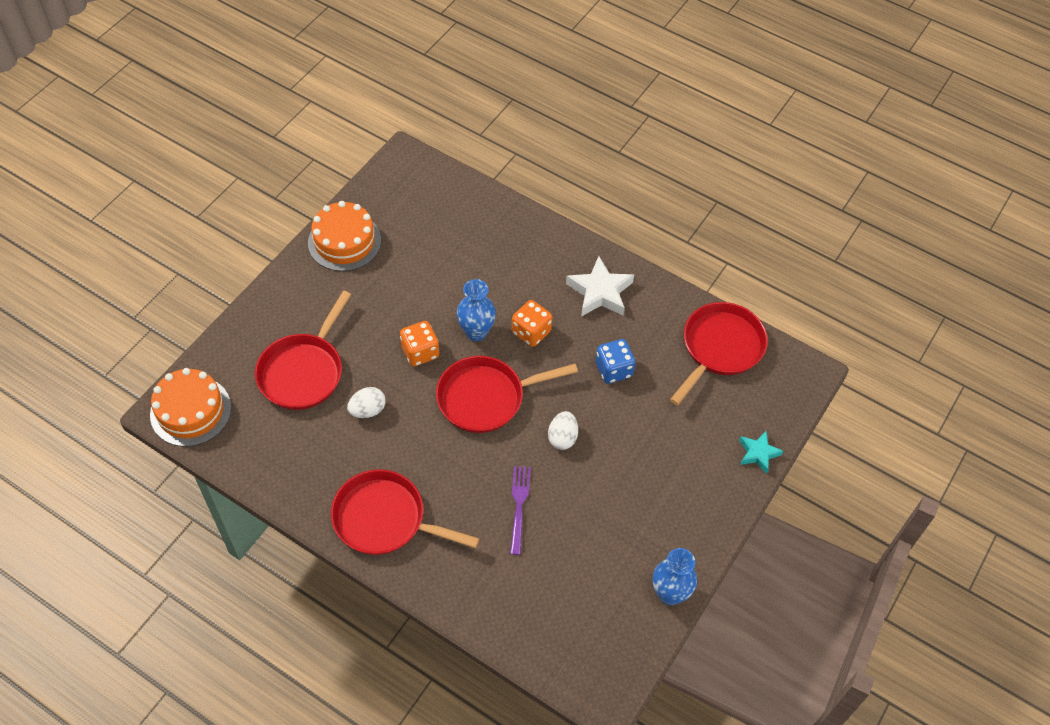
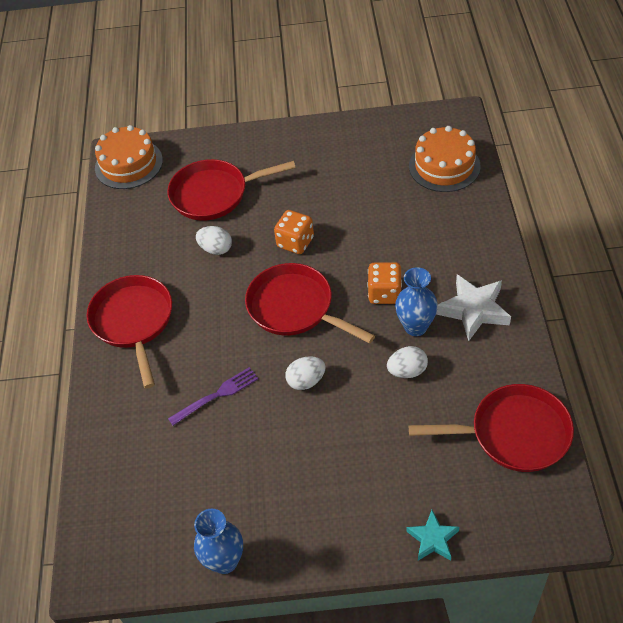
camera: 60 degrees right, 5 degrees down
(344, 241) = (345, 138): orange cake -> orange cake (444, 166)
(476, 332) = (348, 261): blue vase -> blue vase (415, 327)
(613, 370) = (407, 371): blue dice -> white egg

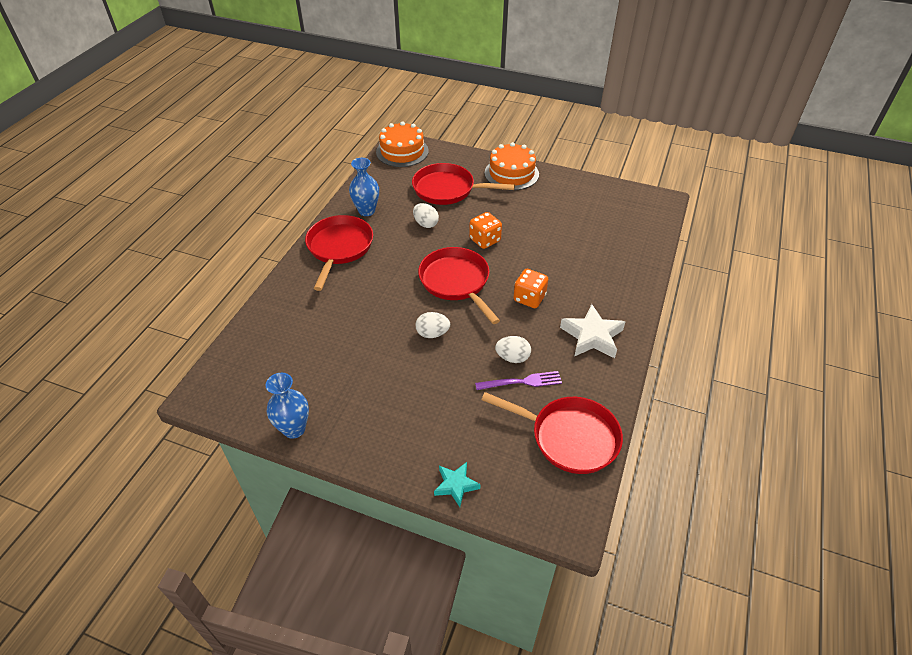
camera: 20 degrees right, 5 degrees down
(217, 395) = (363, 317): purple fork -> purple fork (522, 382)
(415, 327) = (538, 330): blue vase -> blue vase (366, 211)
(444, 166) = (630, 230): orange cake -> orange cake (511, 173)

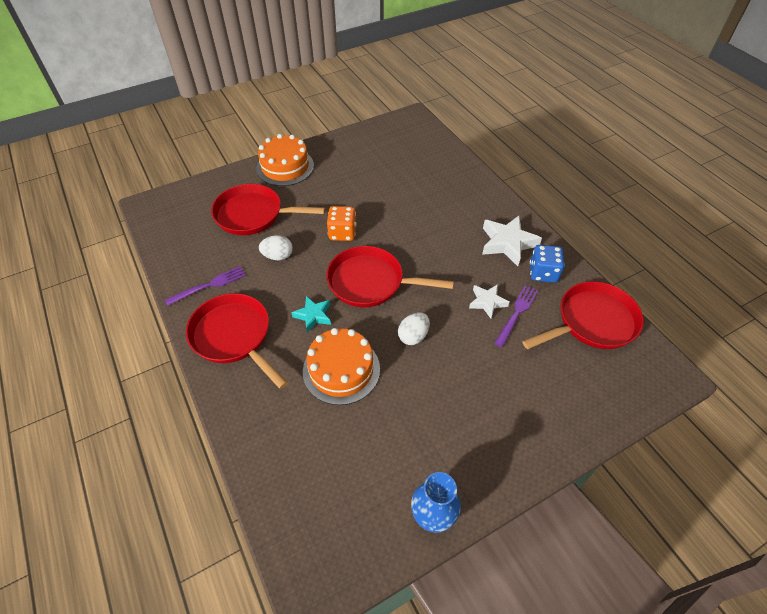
camera: 50 degrees left, 5 degrees up
(366, 211) = (209, 285): blue vase -> purple fork
(402, 151) = (163, 211): orange cake -> orange cake (341, 370)
(448, 189) = (253, 215): red pan -> red pan turned 45 degrees clockwise
(456, 485) = (588, 425): turquoise star -> turquoise star (313, 315)
(512, 357) = (487, 302): white egg -> white star
(529, 298) = (435, 250): orange dice -> none
(586, 376) = (543, 273): none -> blue dice

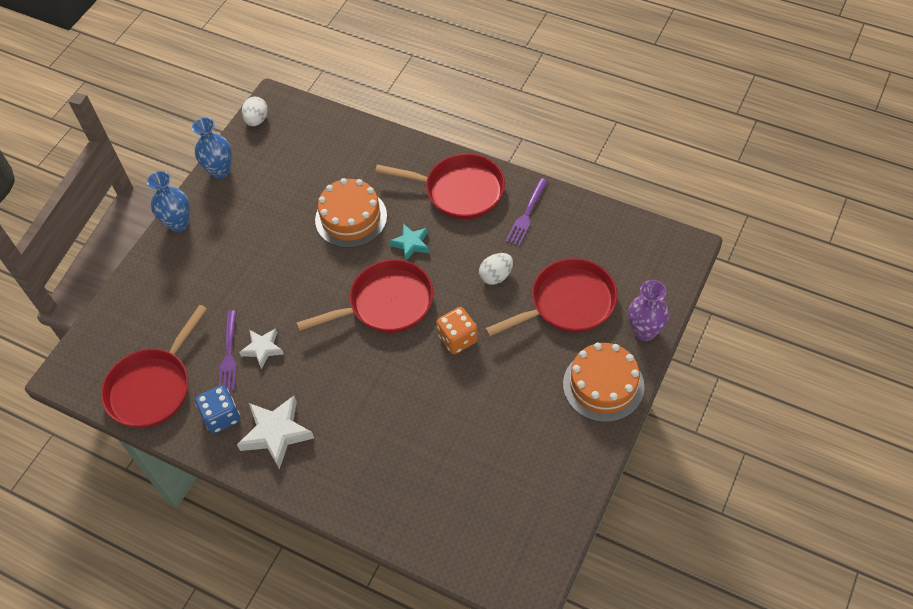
camera: 150 degrees right, 5 degrees up
(230, 178) = (644, 331): none -> purple vase
(413, 336) = (311, 277): white egg -> white egg (257, 120)
(510, 474) = (178, 224): none -> blue vase

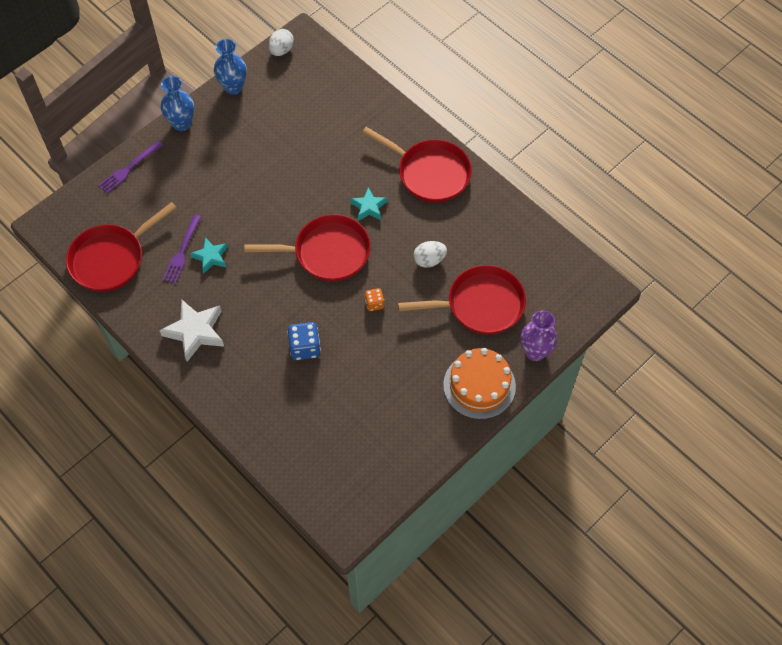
camera: 15 degrees right, 5 degrees up
(222, 416) = (157, 302): blue dice -> blue dice (305, 347)
(262, 349) = (211, 257): white star -> turquoise star
(351, 218) = (327, 166): orange cake -> none
(458, 339) = (374, 303): orange dice -> orange dice, size x0.59
(527, 215) = (479, 214): purple fork -> purple fork (129, 168)

